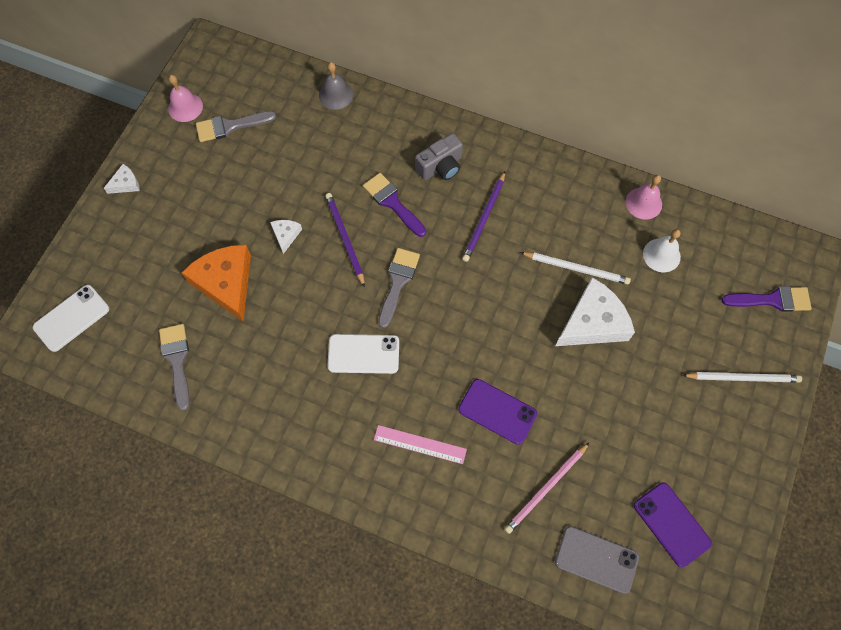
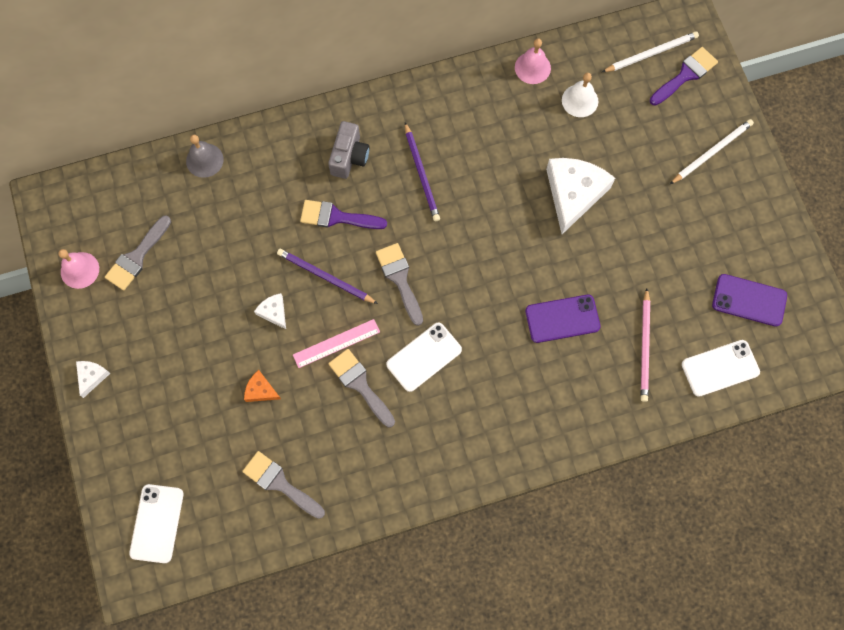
camera: 40 degrees left, 5 degrees up
(226, 283) = (261, 390): orange cheese -> orange cheese, size x0.46
(298, 336) = (360, 384): none -> grey brush
(420, 444) = (527, 390): pink ruler -> pink ruler (336, 343)
(576, 269) = (526, 160): white pencil -> white pencil (651, 53)
(596, 559) = (720, 368): grey phone -> white phone

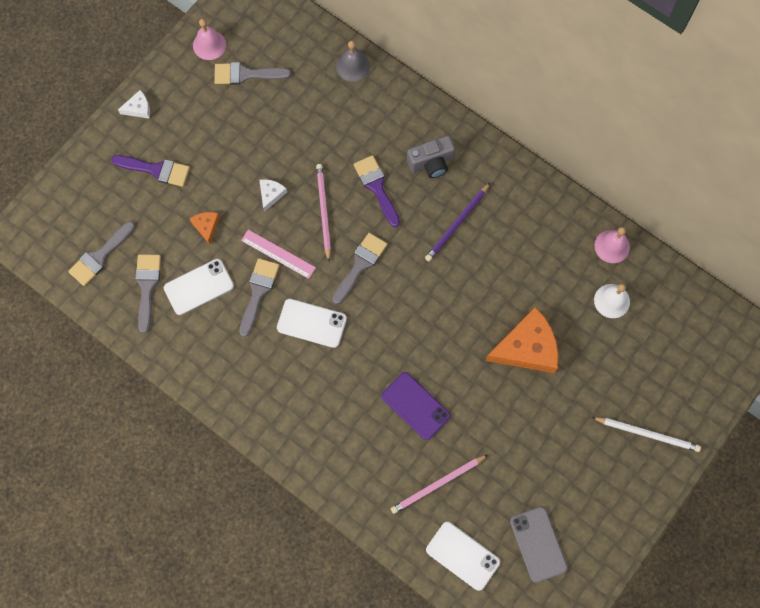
camera: 55 degrees right, 0 degrees up
(157, 523) = (64, 224): white phone -> white phone (198, 287)
(216, 509) = (100, 256): none -> grey brush
(325, 277) = (323, 211): purple pencil -> pink pencil
(573, 194) = (526, 347): white cheese -> orange cheese
(651, 53) = (699, 330): white pencil -> none
(685, 75) = (701, 369): purple brush -> purple brush (156, 170)
(749, 300) = (538, 544): purple phone -> grey phone

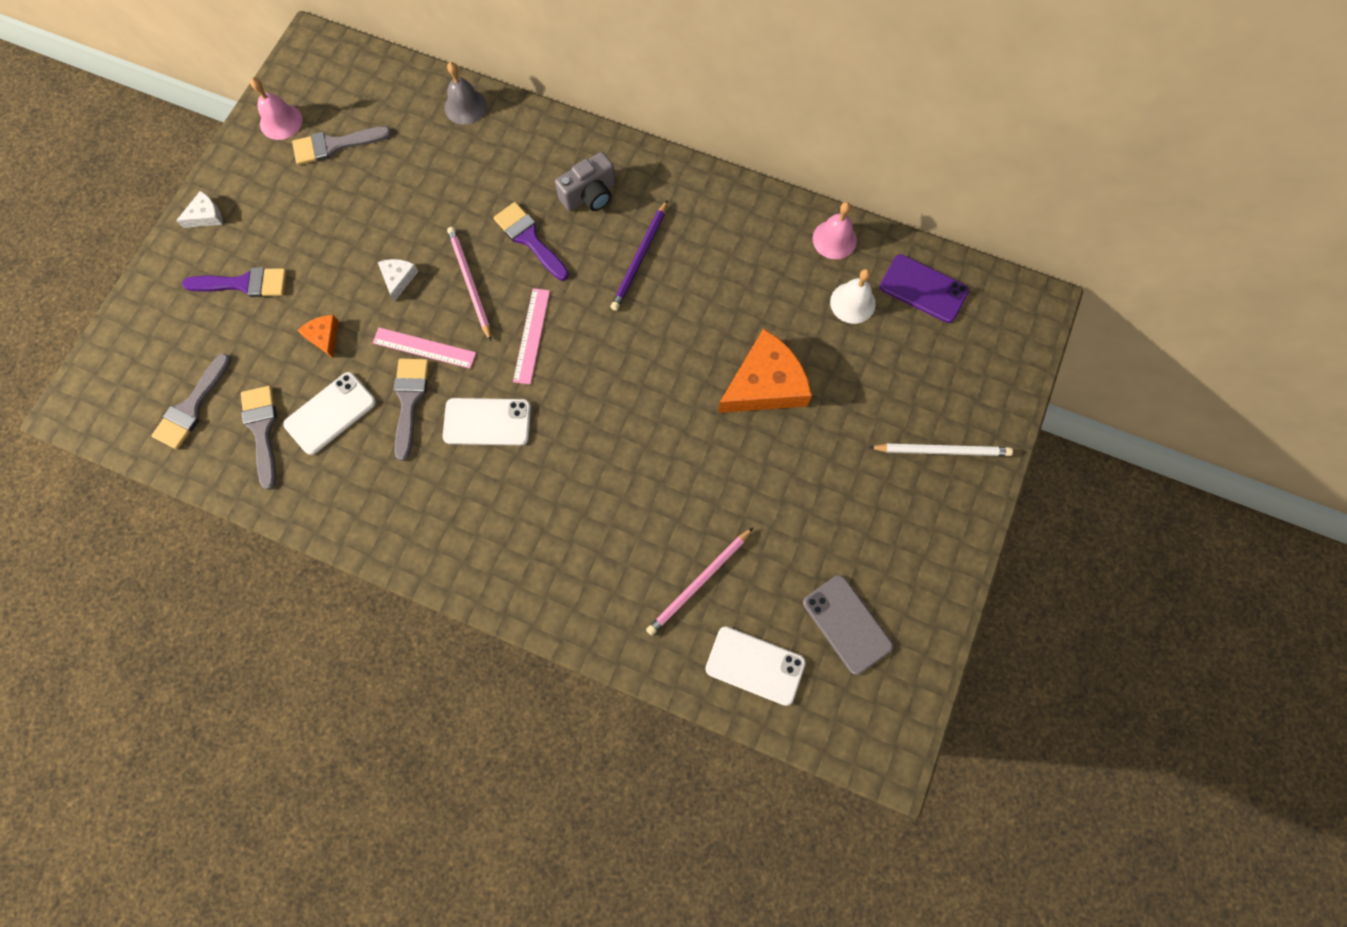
camera: 15 degrees left, 0 degrees up
(360, 265) = (532, 335): grey brush -> pink ruler
(415, 406) = (645, 490): purple phone -> purple phone (923, 289)

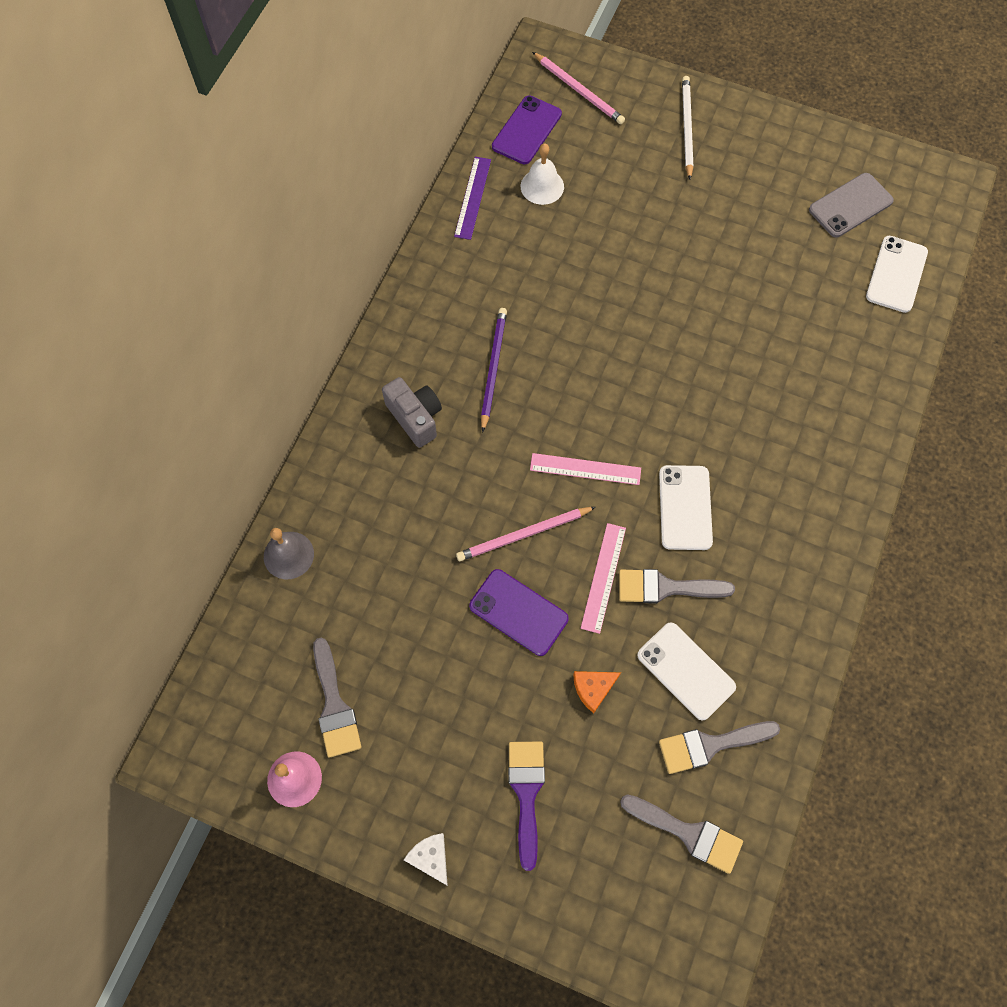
camera: 90 degrees left, 5 degrees down
(398, 278) = (518, 612): white cheese -> purple phone
(529, 239) = (469, 476): purple brush -> none
(639, 258) = (493, 368): purple pencil -> purple pencil turned 105 degrees counterclockwise
(699, 582) = (828, 316): pink pencil -> pink pencil (579, 90)
(765, 384) = (629, 260): orange cheese -> none
(834, 239) = (473, 198): pink bell -> purple ruler

